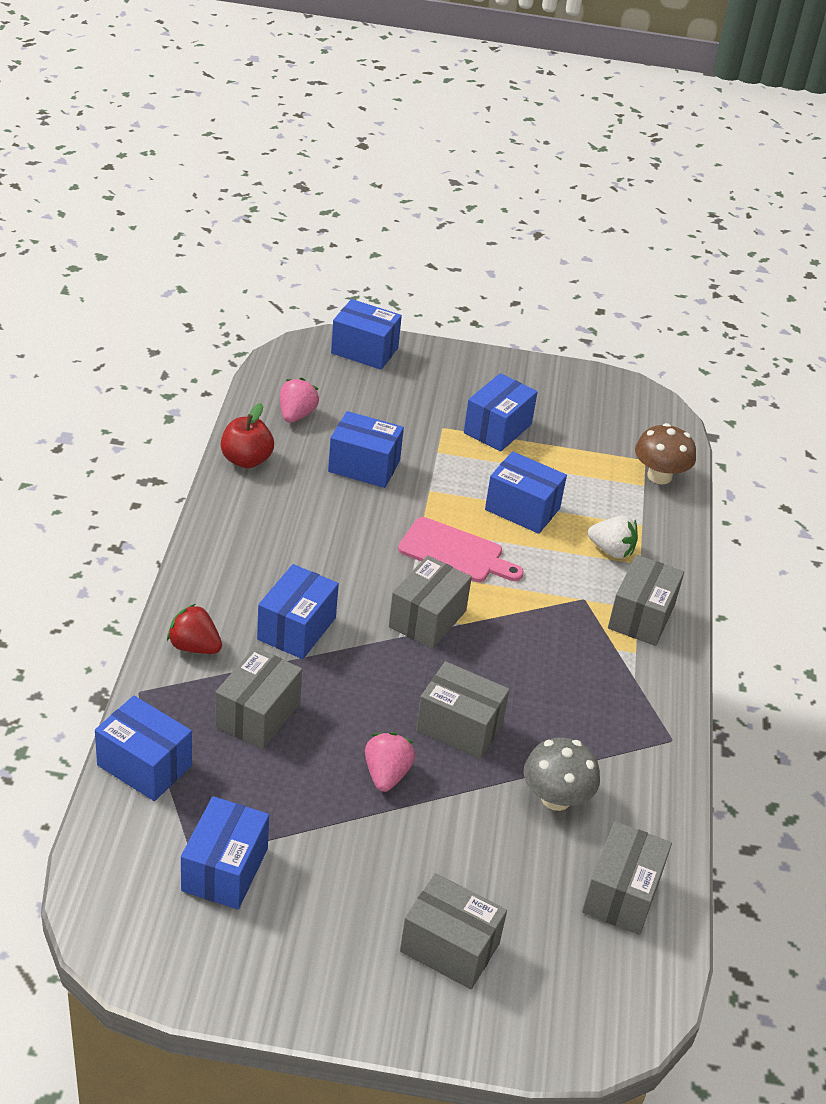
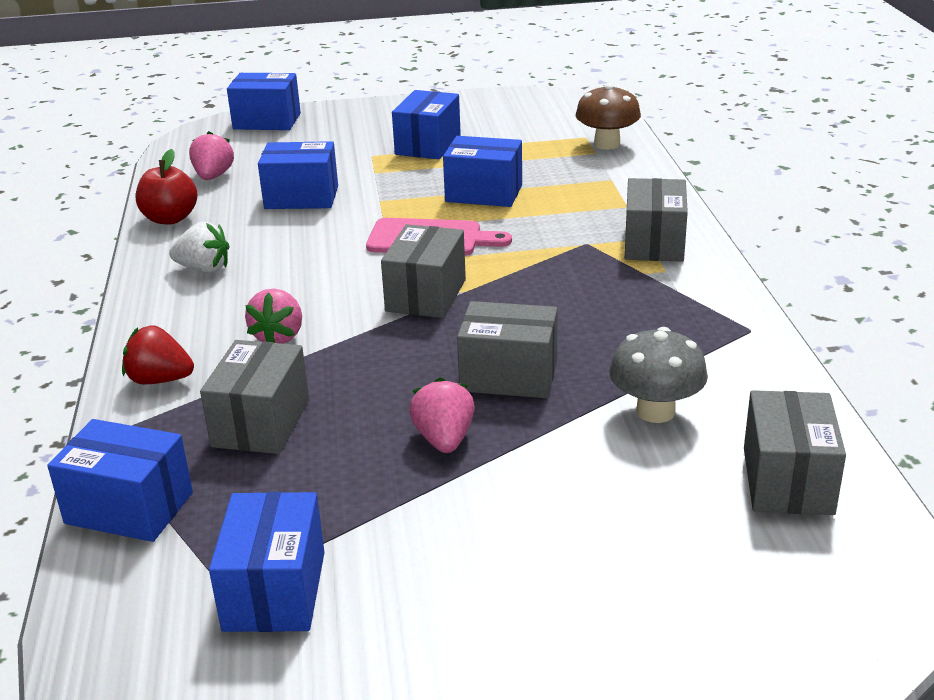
camera: 10 degrees left, 10 degrees down
(296, 628) = (279, 337): blue box -> pink strawberry
(449, 947) = (611, 594): grey box -> none
(611, 550) = (592, 203): white strawberry -> white strawberry (204, 269)

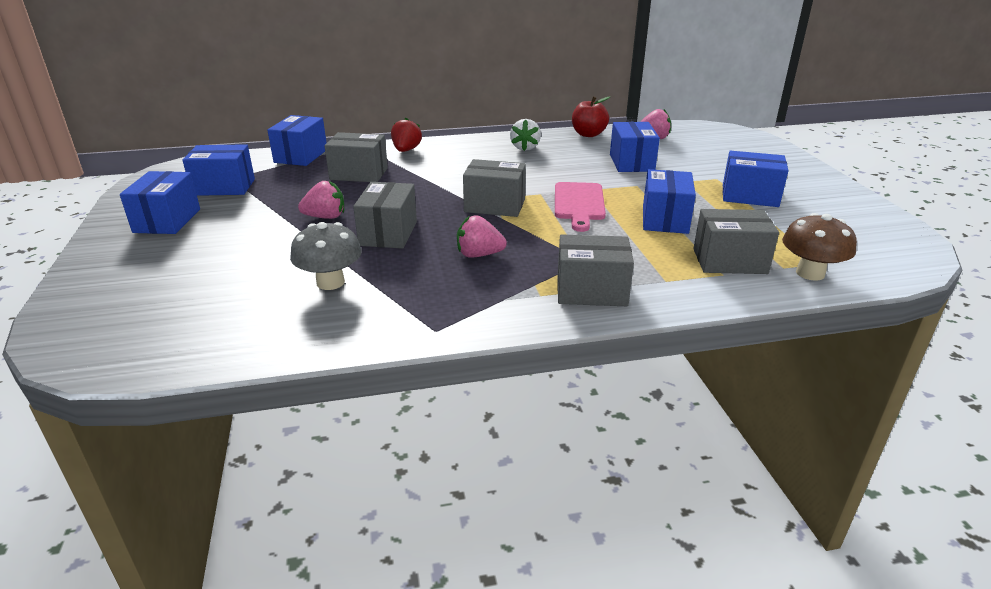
camera: 85 degrees right, 0 degrees up
(267, 121) = (757, 144): blue box -> blue box (167, 220)
(279, 337) = (446, 171): pink strawberry -> pink strawberry (479, 255)
(787, 480) = (227, 329): grey box -> grey box (729, 261)

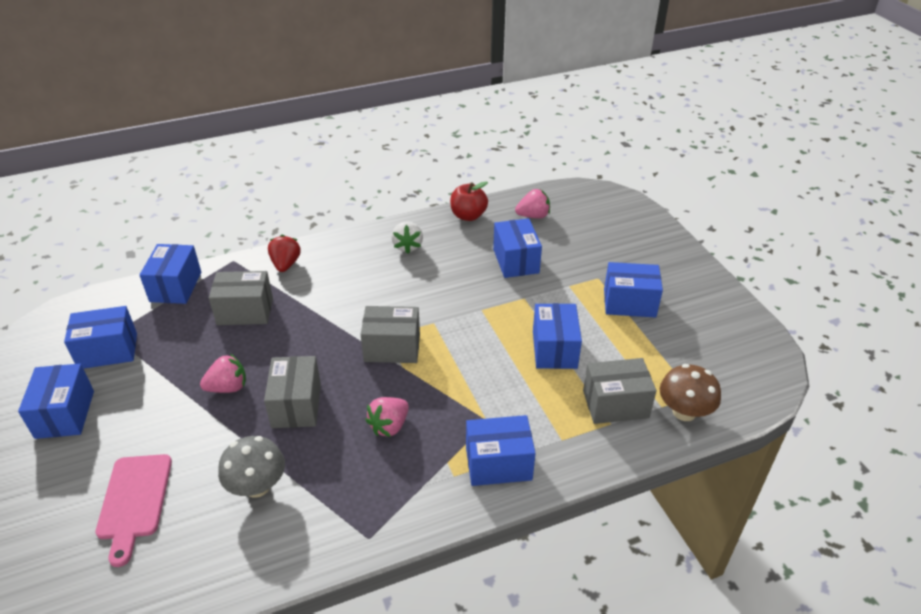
camera: 10 degrees left, 10 degrees up
(479, 255) = (389, 426): pink strawberry -> pink strawberry turned 45 degrees counterclockwise
(579, 203) = (472, 334): pink cutting board -> pink cutting board (134, 501)
(591, 291) = (498, 464): grey box -> blue box

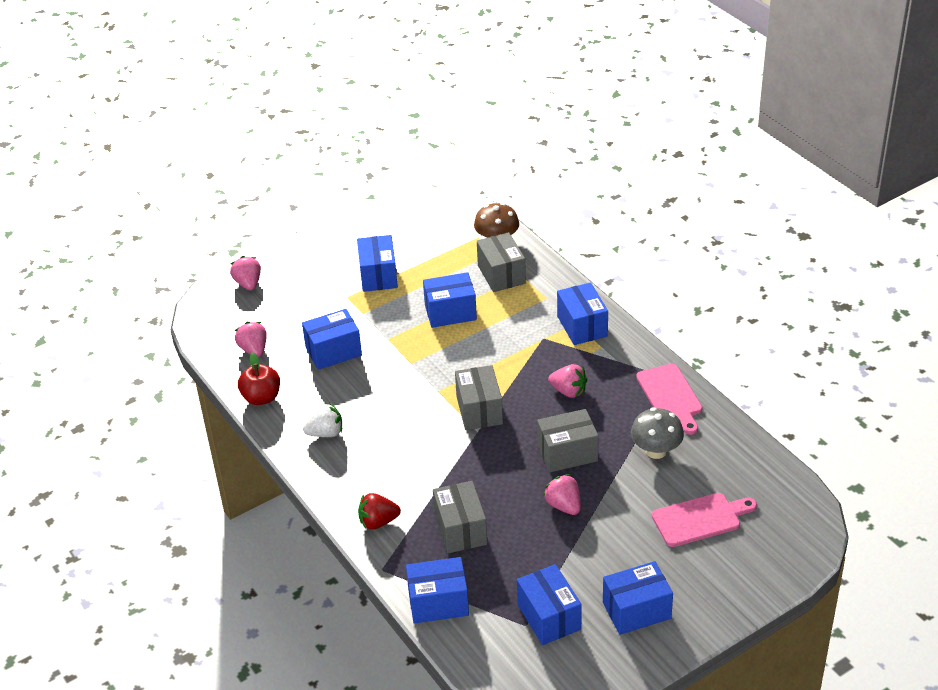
camera: 100 degrees left, 0 degrees up
(338, 526) = (670, 396): none -> pink cutting board
(630, 219) = (248, 283): none -> pink strawberry

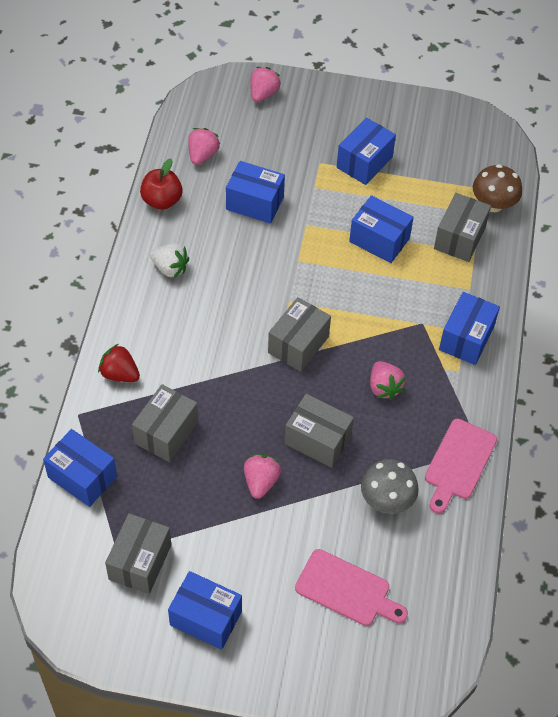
camera: 40 degrees right, 15 degrees up
(549, 617) = (140, 562): blue box -> grey box

